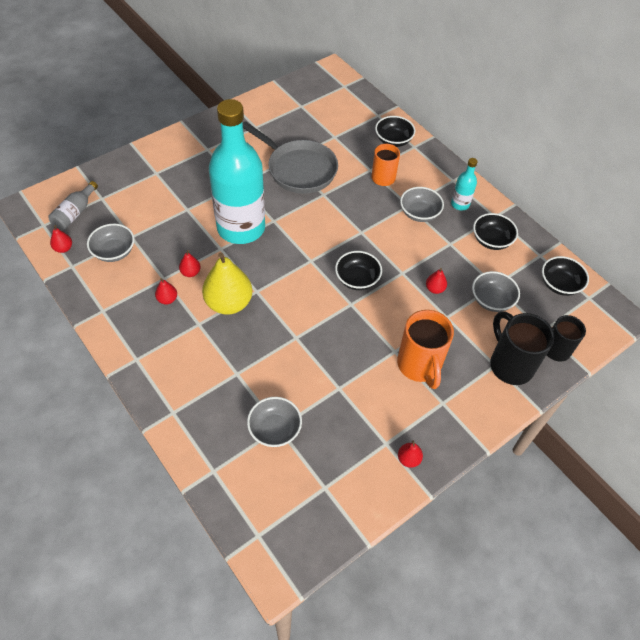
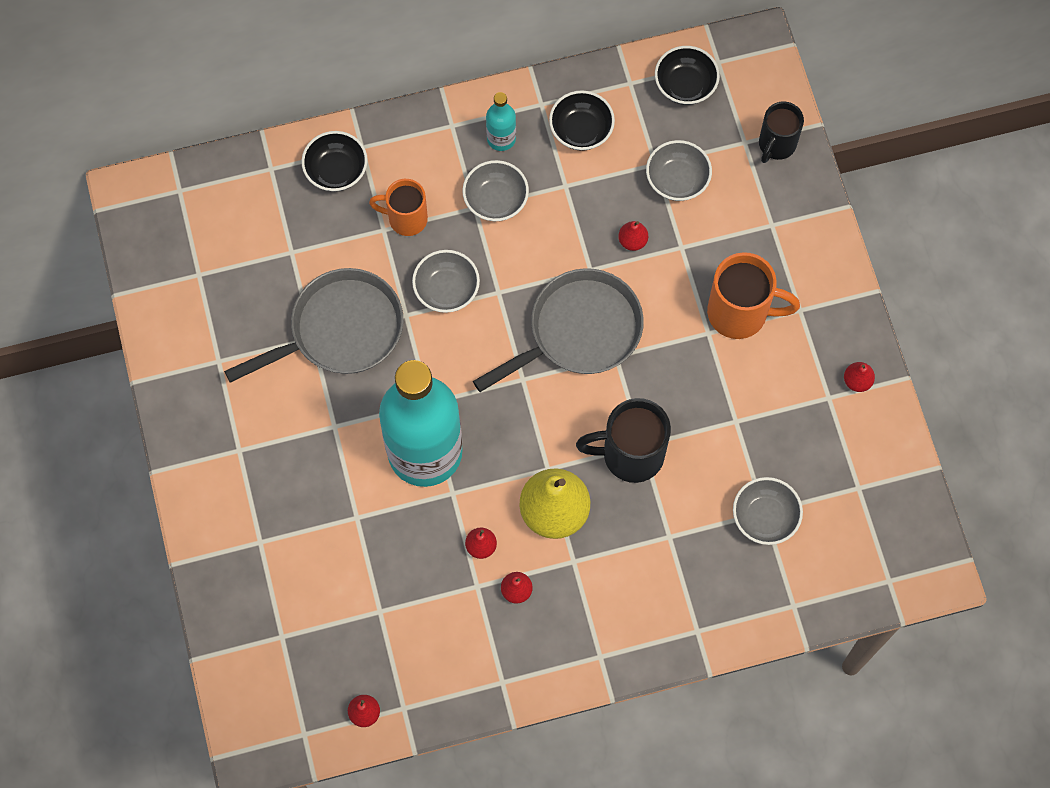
camera: 65 degrees left, 15 degrees up
(75, 213) = (298, 682): grey bottle -> none
(114, 252) = (400, 642): grey bowl -> grey bowl (446, 289)
(357, 279) = (578, 331): black bowl -> grey pan
(510, 364) = (777, 207): black mug -> black mug (630, 454)

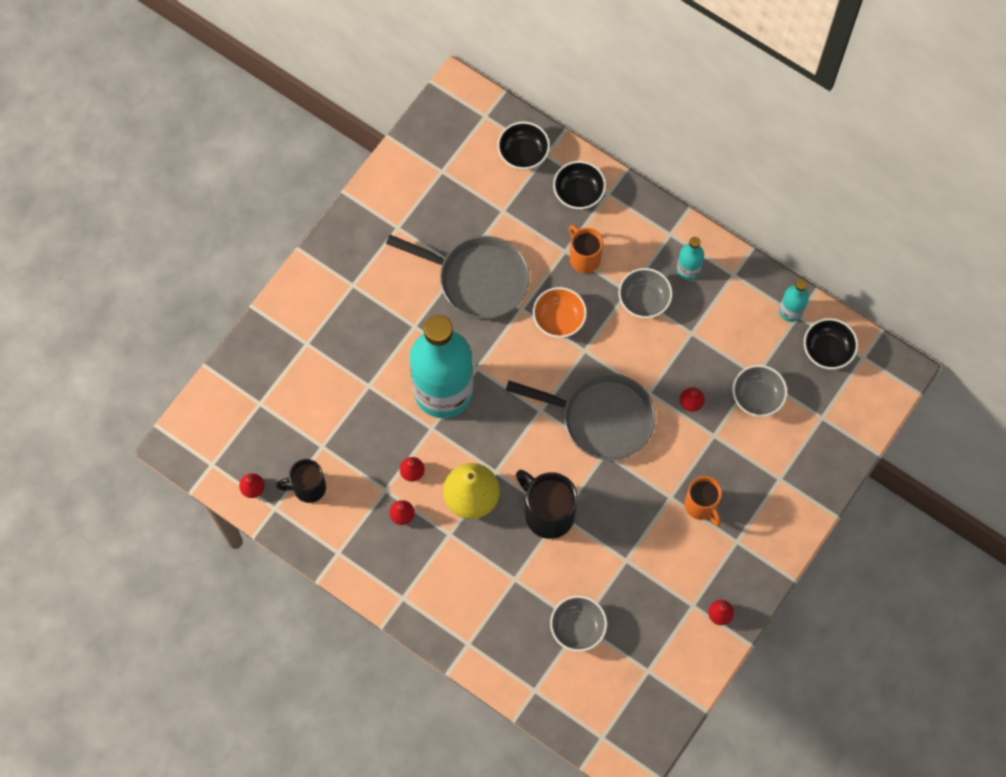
camera: 50 degrees right, 0 degrees up
(446, 289) = (559, 319): grey bowl -> orange bowl
(581, 130) = (738, 312): black bowl -> black bowl (523, 153)
(620, 85) = (790, 311): none -> turquoise bottle
(740, 313) = (701, 506): orange mug -> orange mug, size x0.66
(776, 145) = (838, 438): black mug -> black mug (308, 488)

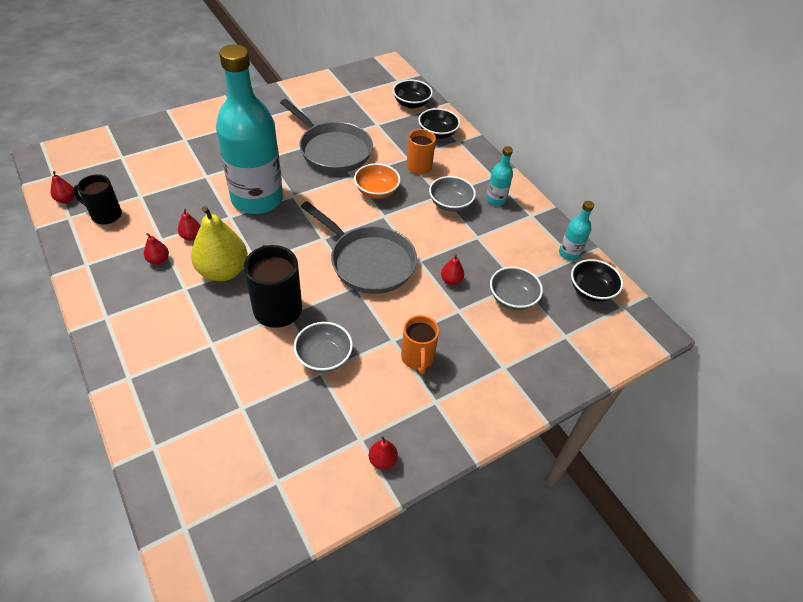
camera: 20 degrees right, 20 degrees down
(577, 627) = (237, 409): grey bowl -> grey bowl (324, 357)

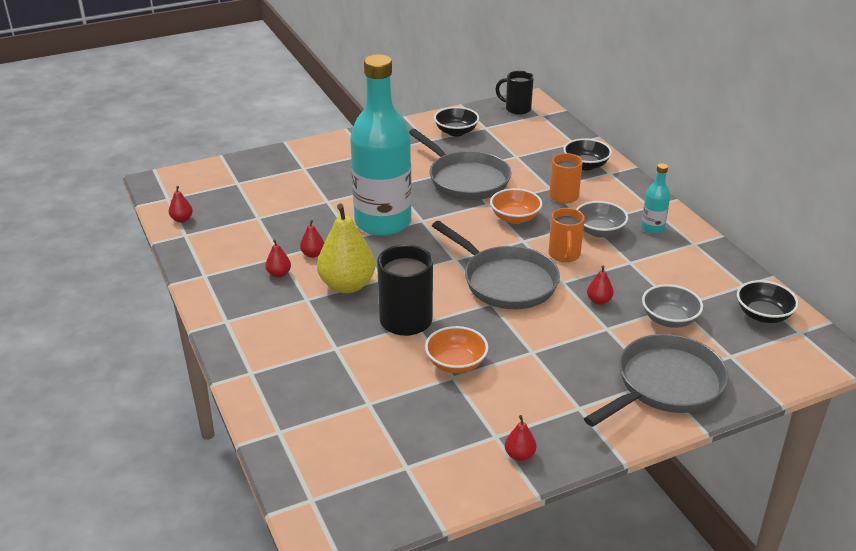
camera: 10 degrees right, 15 degrees down
(105, 215) = (222, 233): black mug -> black mug (517, 109)
(324, 357) = (456, 363): grey bowl -> orange bowl
(411, 103) = (556, 137): black bowl -> black bowl (456, 132)
(417, 358) = (559, 369): orange mug -> orange mug (564, 255)
(510, 371) = (665, 385): none -> grey pan
(569, 253) = (738, 280): turquoise bottle -> none

